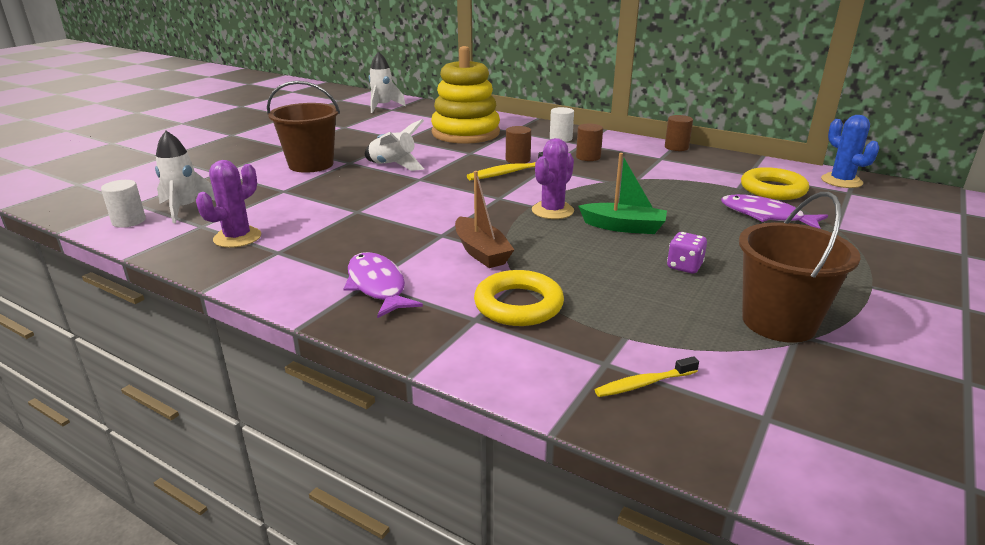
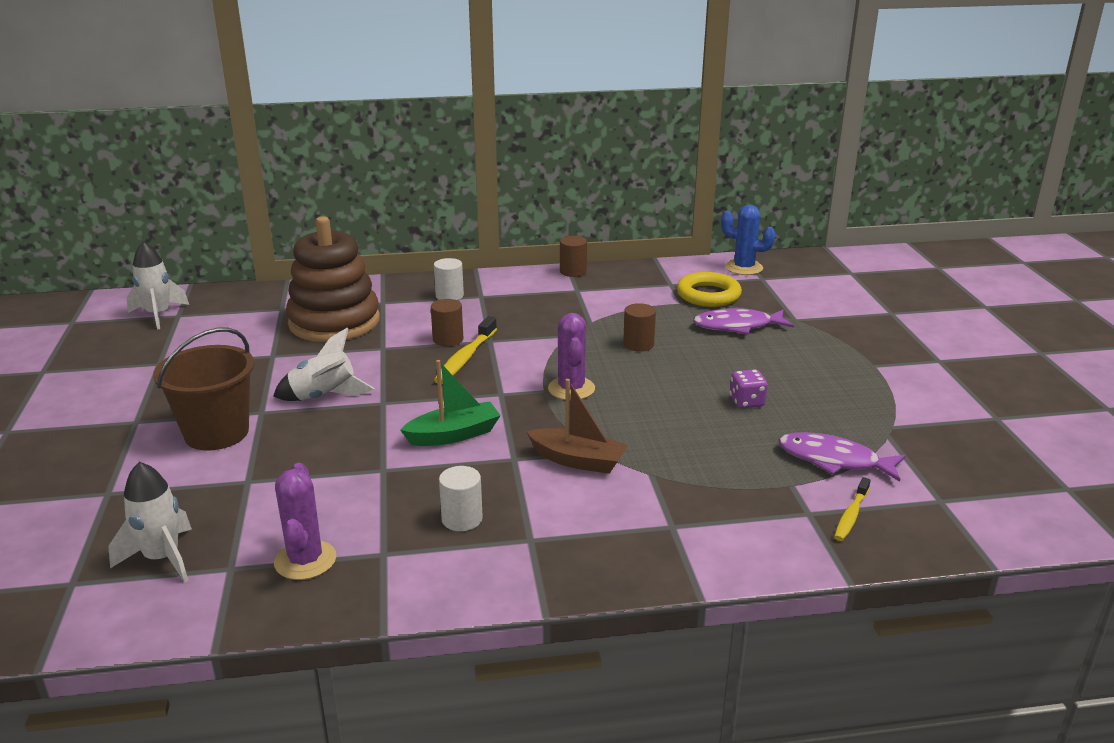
camera: 40 degrees left, 0 degrees up
(129, 221) = (116, 608): white cylinder -> white cylinder (462, 519)
(377, 286) = (545, 538): purple fish -> purple fish (834, 460)
(465, 133) = (334, 322): yellow stacking toy -> brown stacking toy
(518, 305) = (684, 496): yellow ring -> none
(588, 157) = (511, 311): brown cylinder -> brown cylinder (638, 344)
(623, 227) = (652, 382): green boat -> green boat (453, 435)
(779, 322) = (861, 423): brown bucket -> none

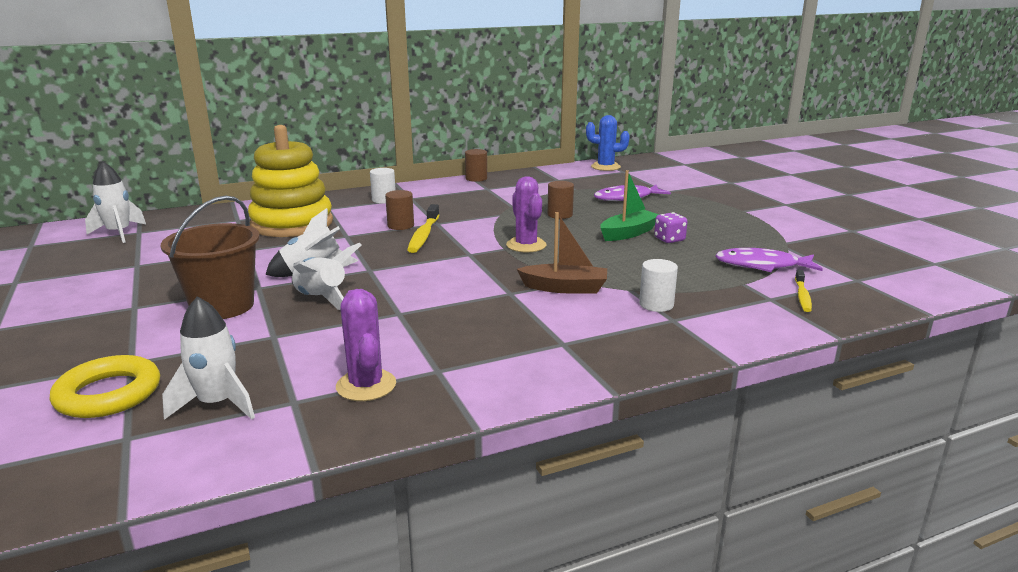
camera: 15 degrees left, 5 degrees down
(315, 438) = (321, 299): none -> white rocket
(334, 322) = (292, 224): brown stacking toy -> yellow stacking toy
(453, 435) = (447, 283): green boat -> green boat (628, 233)
(462, 519) = (493, 337): white cylinder -> white cylinder (656, 304)
(708, 295) = (591, 183): yellow ring -> yellow ring (108, 394)

